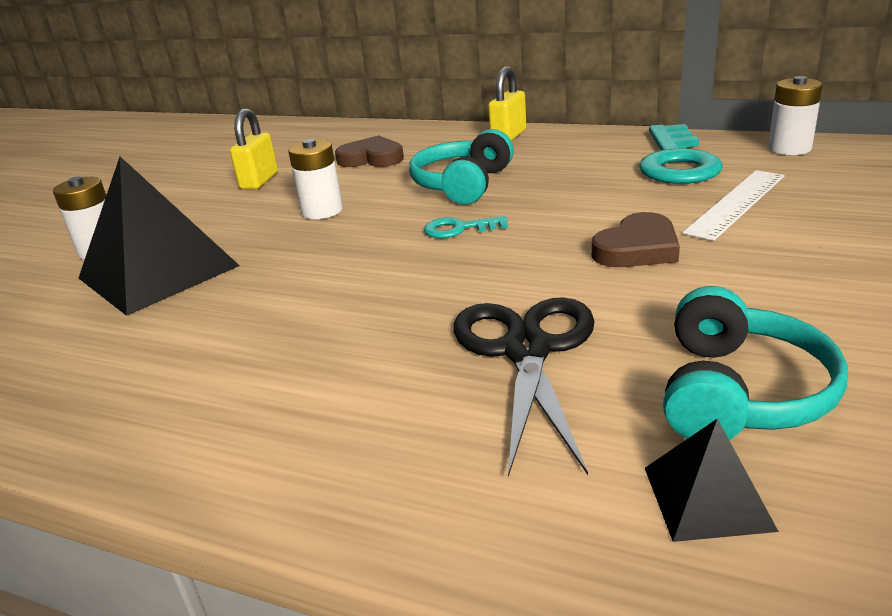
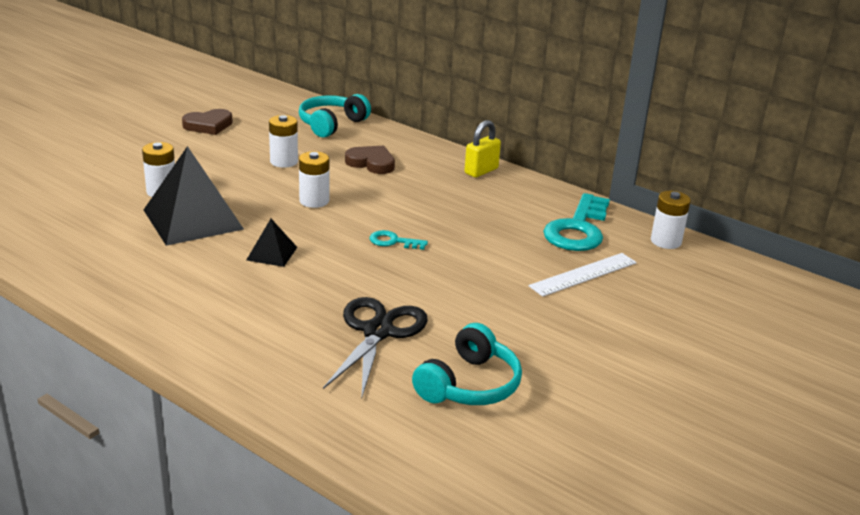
camera: 10 degrees right, 0 degrees up
(259, 181) = (284, 161): yellow padlock -> white battery
(463, 184) = (419, 206): turquoise headphones -> turquoise headphones (331, 124)
(637, 248) = (491, 288): brown heart -> brown heart (208, 125)
(707, 497) = (409, 424): black pyramid -> black pyramid (272, 253)

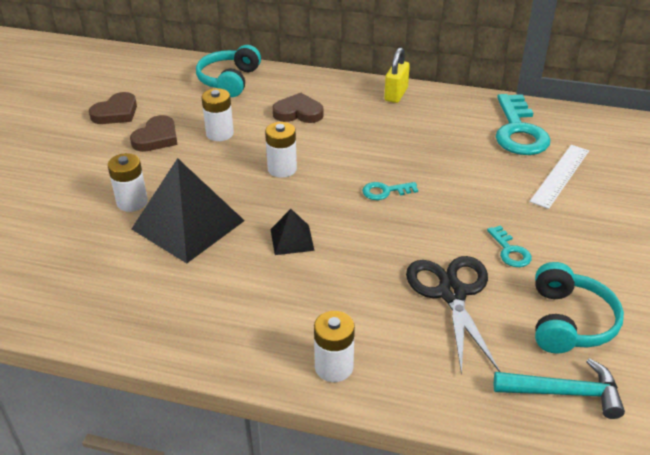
camera: 20 degrees left, 10 degrees up
(226, 151) = (156, 138): none -> brown heart
(408, 433) = (564, 392): none -> turquoise hammer
(468, 317) = (510, 251): none -> turquoise key
(666, 241) = (591, 122): white battery -> white battery (334, 367)

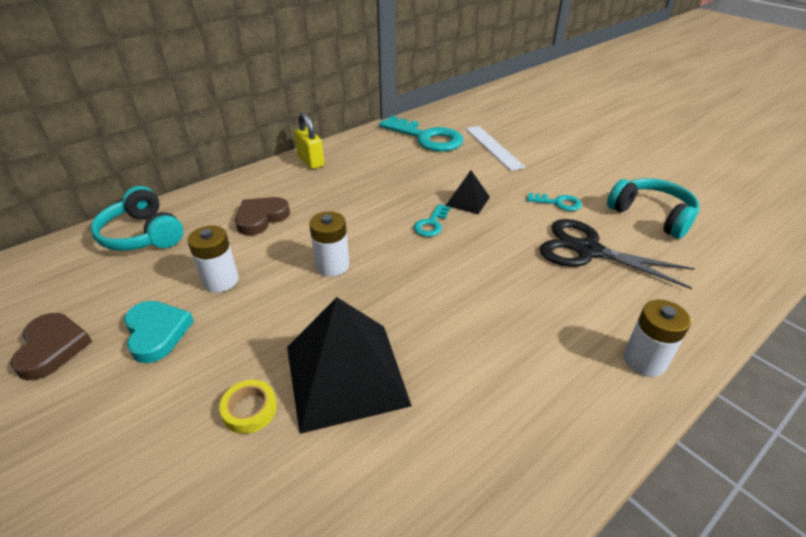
camera: 55 degrees left, 0 degrees up
(132, 202) = (250, 409): white battery -> yellow tape
(156, 138) = (157, 333): brown heart -> turquoise heart
(292, 239) = (444, 306): black pyramid -> black pyramid (467, 201)
(564, 392) = (725, 251): turquoise hammer -> none

